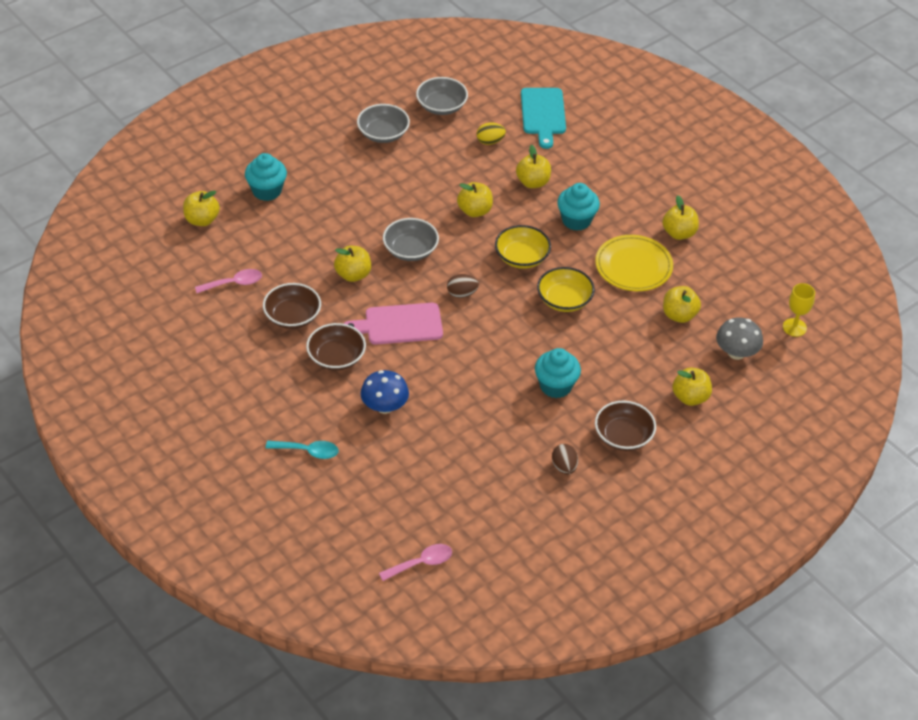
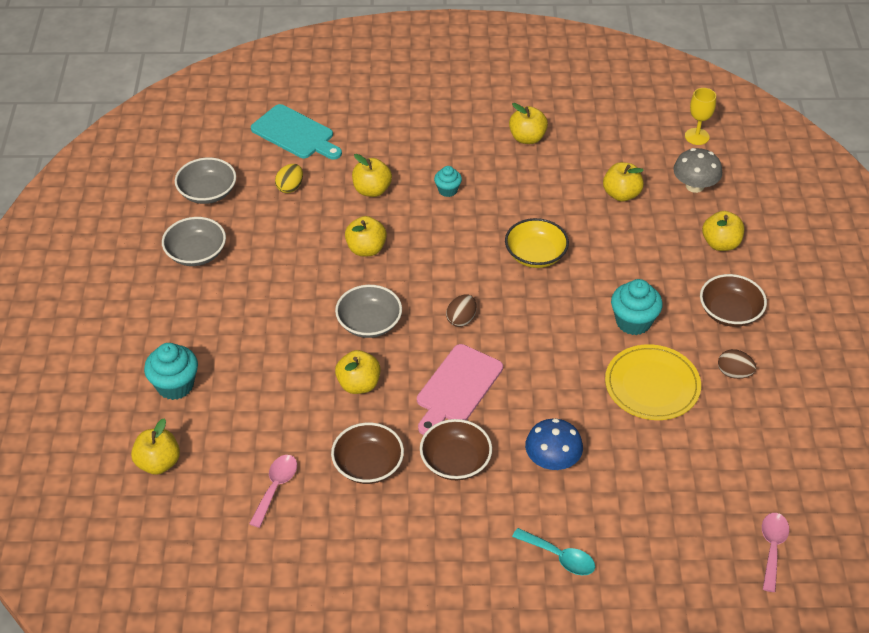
camera: 50 degrees left, 0 degrees up
(308, 451) = (560, 557): turquoise spoon -> turquoise spoon turned 75 degrees clockwise
(522, 257) = (456, 252): yellow bowl -> none
(576, 220) = (447, 190): turquoise cupcake -> turquoise cupcake, size x0.59
(633, 266) = (538, 187): yellow plate -> yellow plate (652, 385)

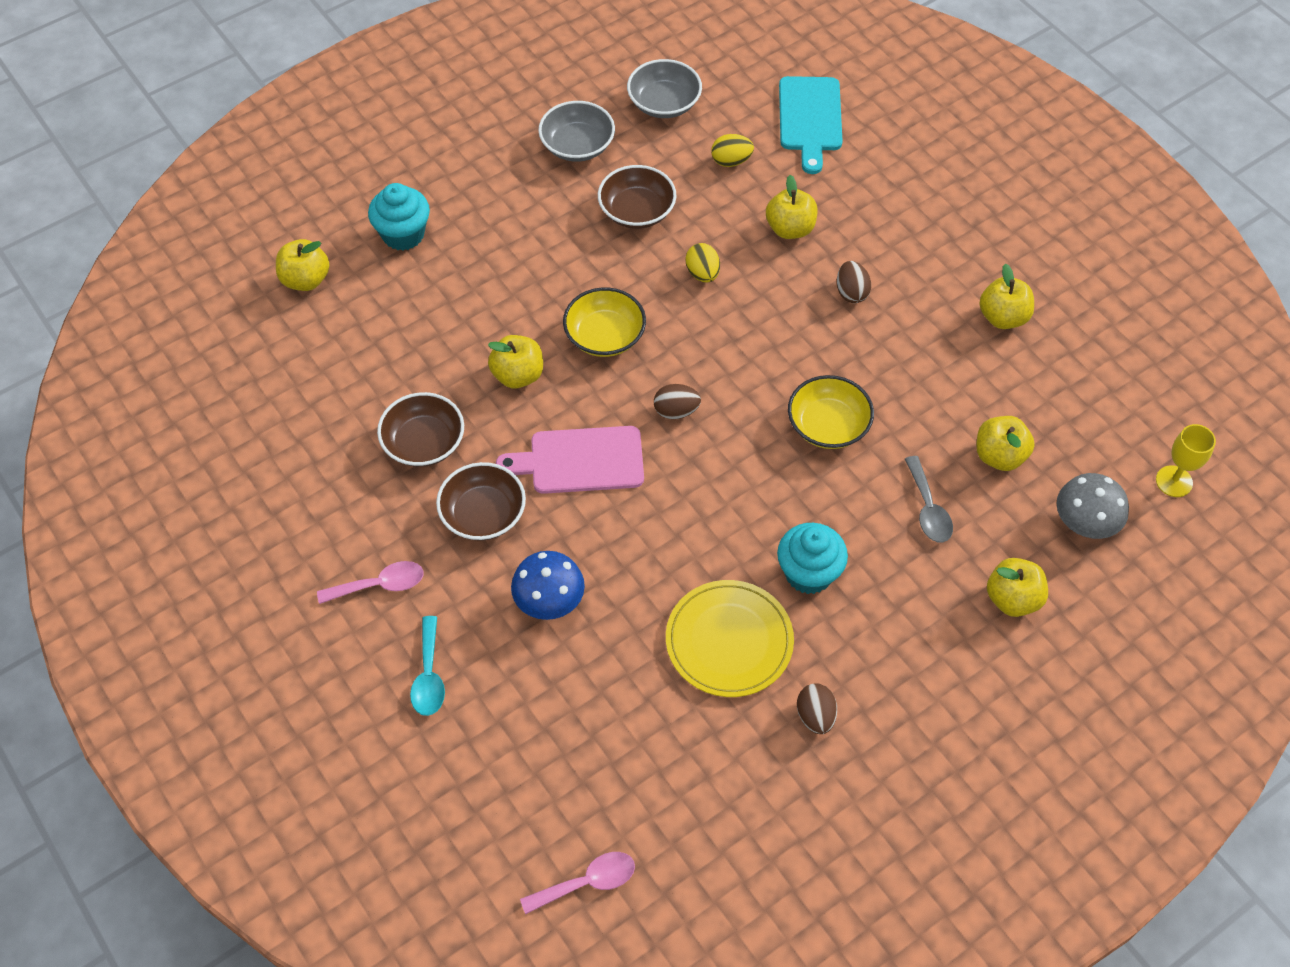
camera: 55 degrees right, 10 degrees up
(276, 487) = (343, 385): pink spoon -> pink spoon (380, 585)
(366, 249) = (702, 273): yellow apple -> yellow egg
(369, 323) = (605, 336): grey bowl -> yellow bowl
(447, 190) = (851, 292): turquoise cupcake -> brown egg
(632, 244) = (928, 509): none -> grey spoon
(730, 312) = (908, 664): brown bowl -> brown bowl (637, 211)

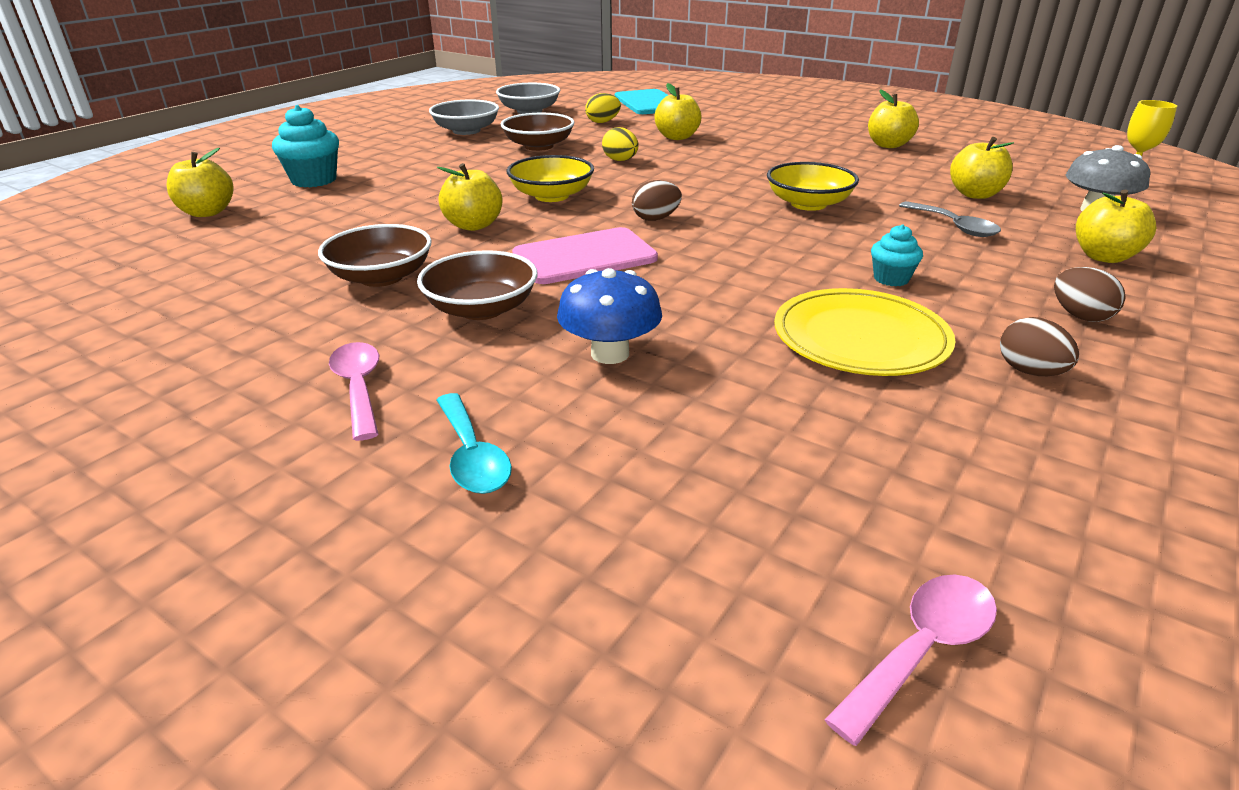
camera: 20 degrees left, 25 degrees down
(380, 585) = (359, 387): pink spoon -> pink spoon turned 75 degrees counterclockwise
(808, 573) = (891, 279): turquoise cupcake -> turquoise cupcake, size x0.59
(851, 292) = (756, 152): brown egg -> brown egg (1080, 316)

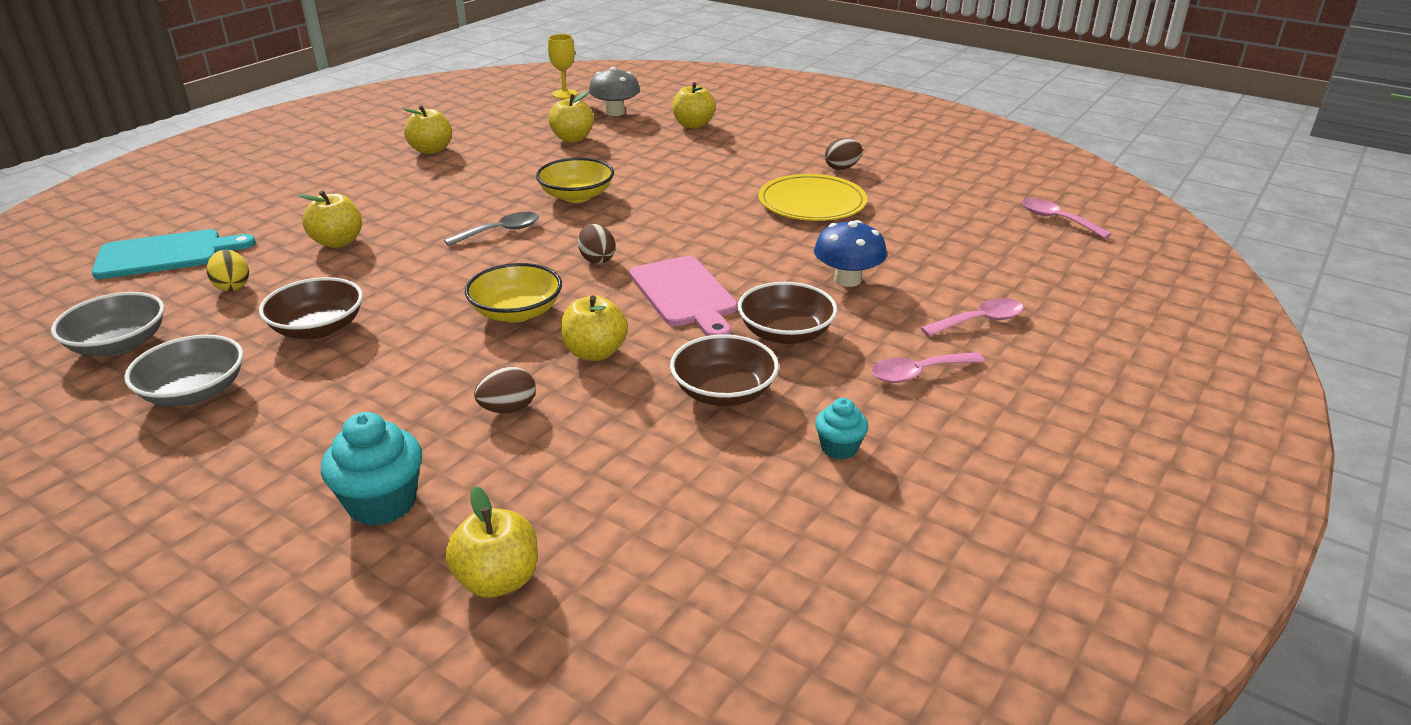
camera: 90 degrees left, 0 degrees up
(472, 456) = (980, 321): turquoise spoon -> pink spoon
(620, 160) = (410, 275): yellow egg -> none
(891, 279) = (726, 184): turquoise cupcake -> turquoise cupcake (839, 448)
(954, 226) = (636, 154): grey spoon -> grey spoon (501, 231)
(1080, 316) = (775, 146): brown egg -> brown egg (508, 409)

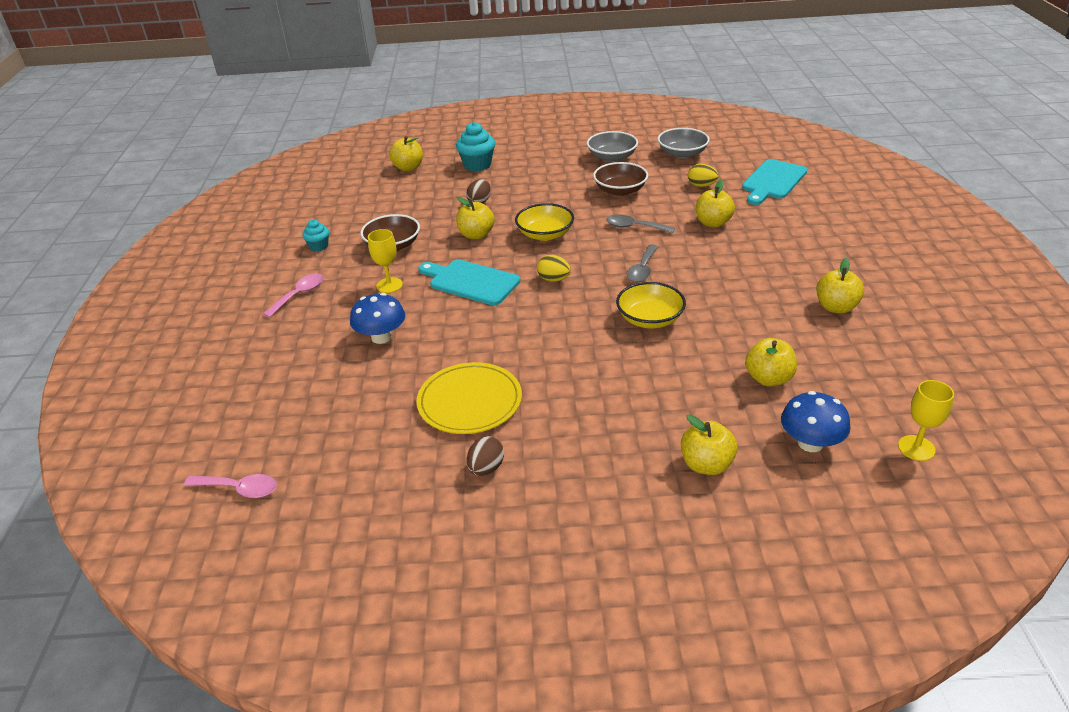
camera: 145 degrees right, 5 degrees up
(413, 274) = (634, 227): none -> grey spoon
(597, 259) = (554, 279): brown egg -> yellow egg
(615, 112) = (810, 443): grey mushroom -> blue mushroom
(685, 295) = (471, 282): pink cutting board -> turquoise cutting board
(785, 333) = (389, 285): brown bowl -> yellow goblet
(980, 321) = (275, 344): pink spoon -> none

